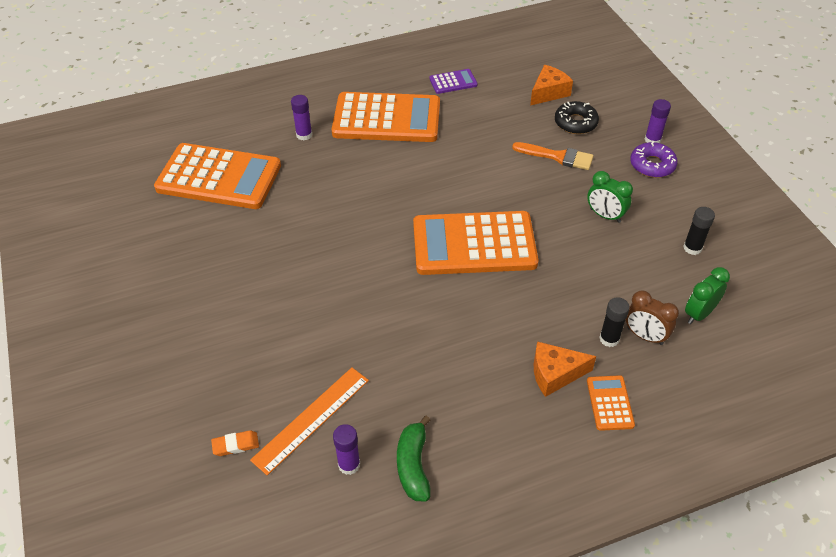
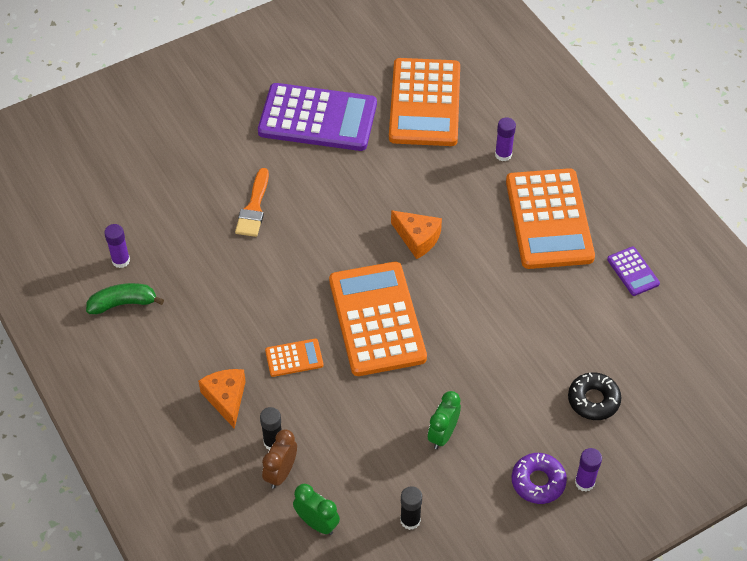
camera: 80 degrees right, 5 degrees up
(203, 260) = (317, 118): none -> purple calculator
(235, 445) = (132, 185): orange eraser -> none
(311, 419) = (160, 228): orange ruler -> none
(548, 92) = (643, 369): orange cheese -> orange cheese (417, 238)
(557, 156) = (528, 385): orange brush -> orange brush (254, 208)
(610, 403) = (199, 444): orange calculator -> orange calculator (294, 358)

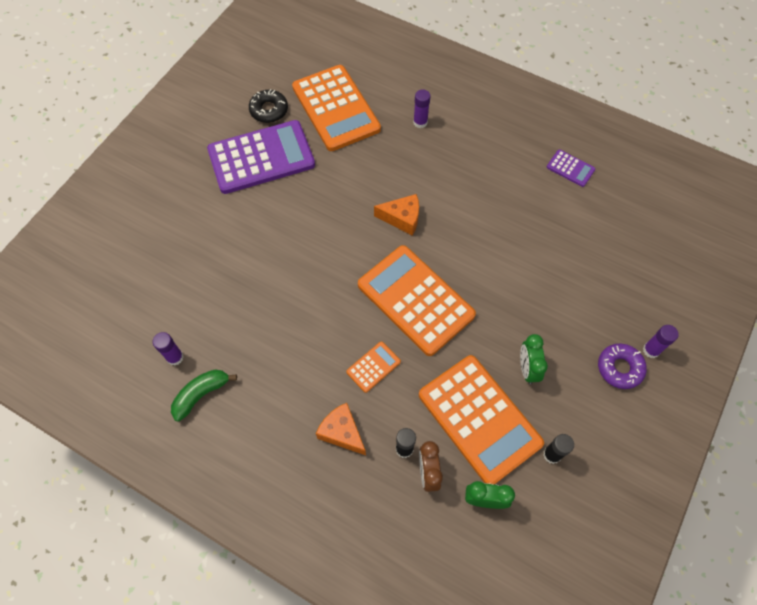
camera: 30 degrees left, 10 degrees up
(254, 208) = (258, 256): orange brush -> none
(549, 219) = (486, 157): orange calculator -> orange calculator (479, 419)
(593, 400) = (612, 281): black donut -> black donut (269, 110)

